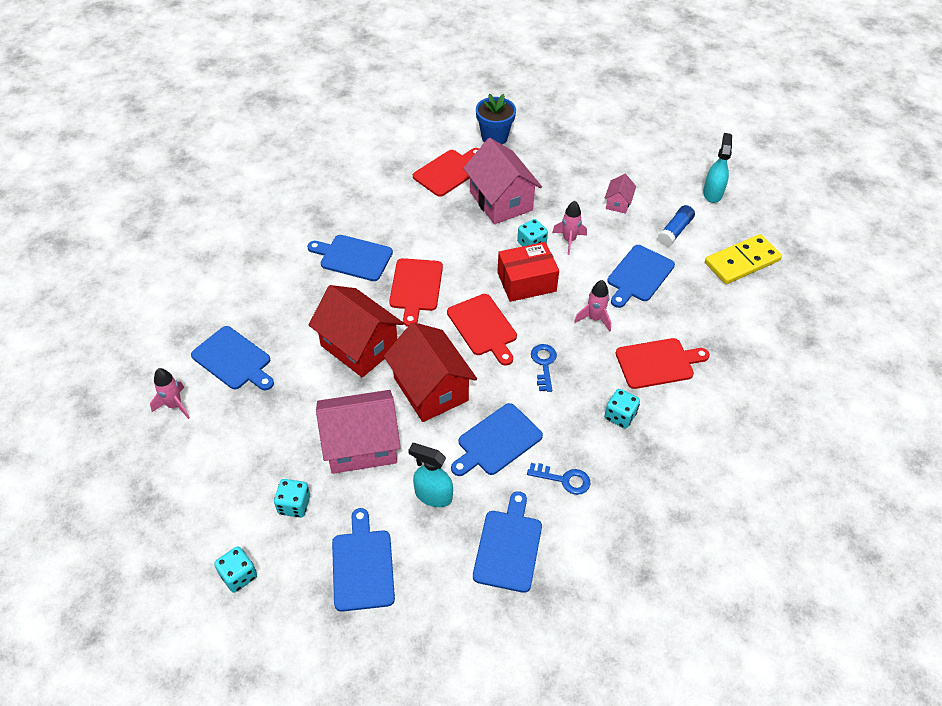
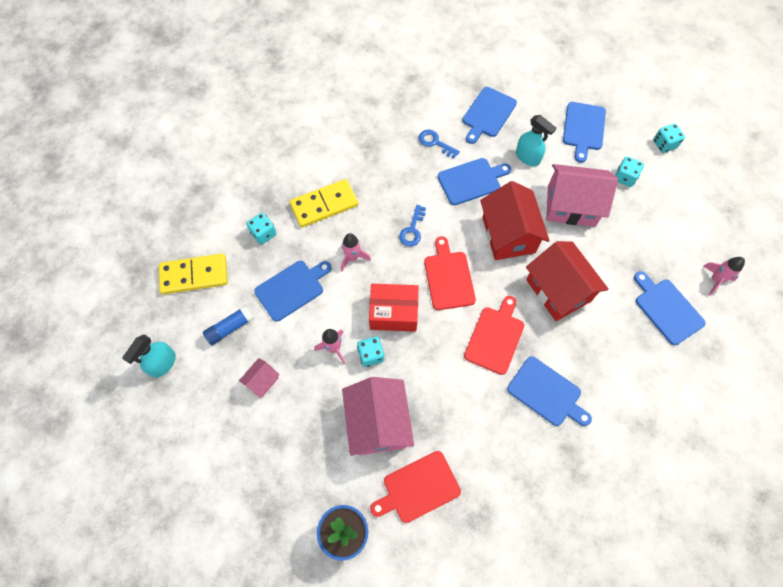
camera: 160 degrees left, 15 degrees up
(620, 416) = (375, 173): turquoise dice -> turquoise dice (263, 233)
(657, 363) = (324, 205): red cutting board -> yellow domino

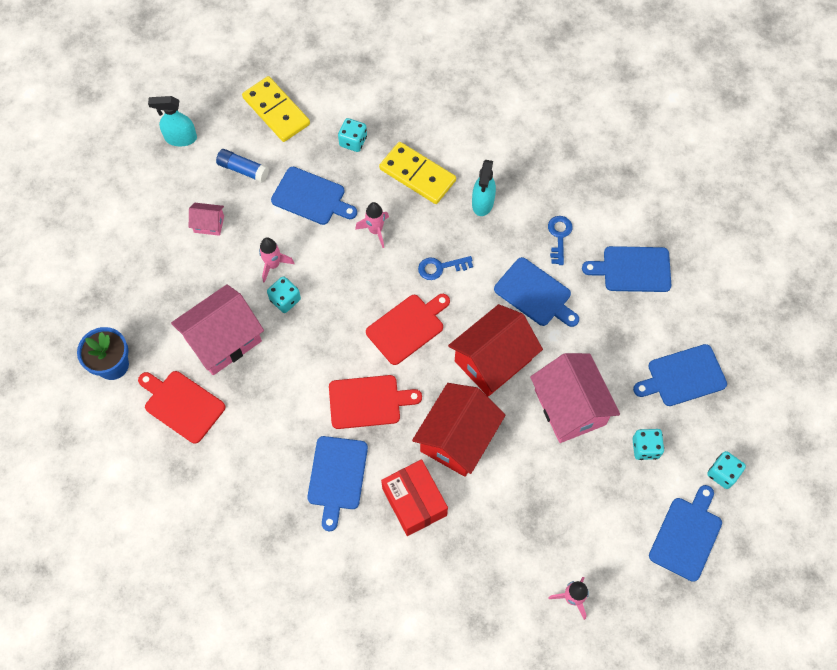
camera: 60 degrees right, 0 degrees up
(393, 312) = (339, 297): red box -> red box (414, 502)
(527, 157) = (603, 335): turquoise spray bottle -> turquoise spray bottle (482, 203)
(667, 309) = (503, 559): blue cutting board -> blue cutting board (686, 535)

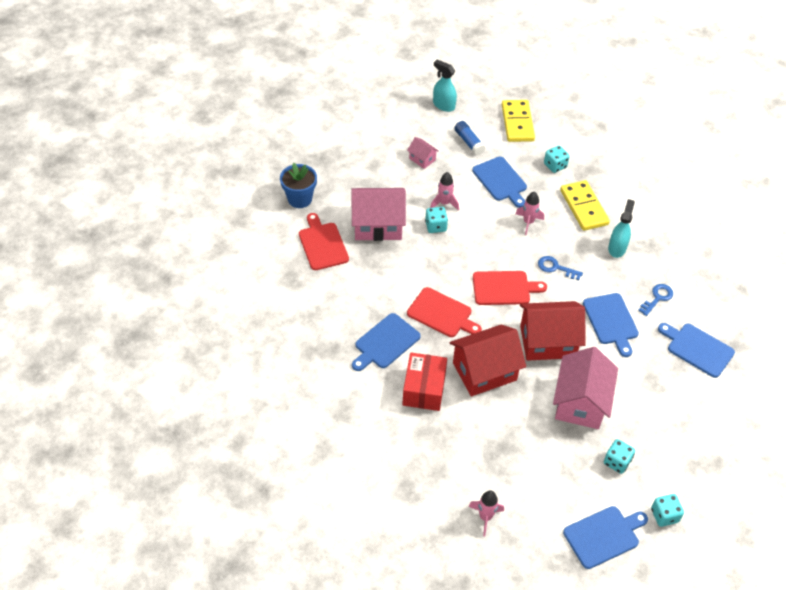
camera: 35 degrees right, 15 degrees down
(482, 203) = (617, 248): turquoise spray bottle -> turquoise spray bottle turned 150 degrees clockwise
(683, 376) = (683, 436): blue cutting board -> none

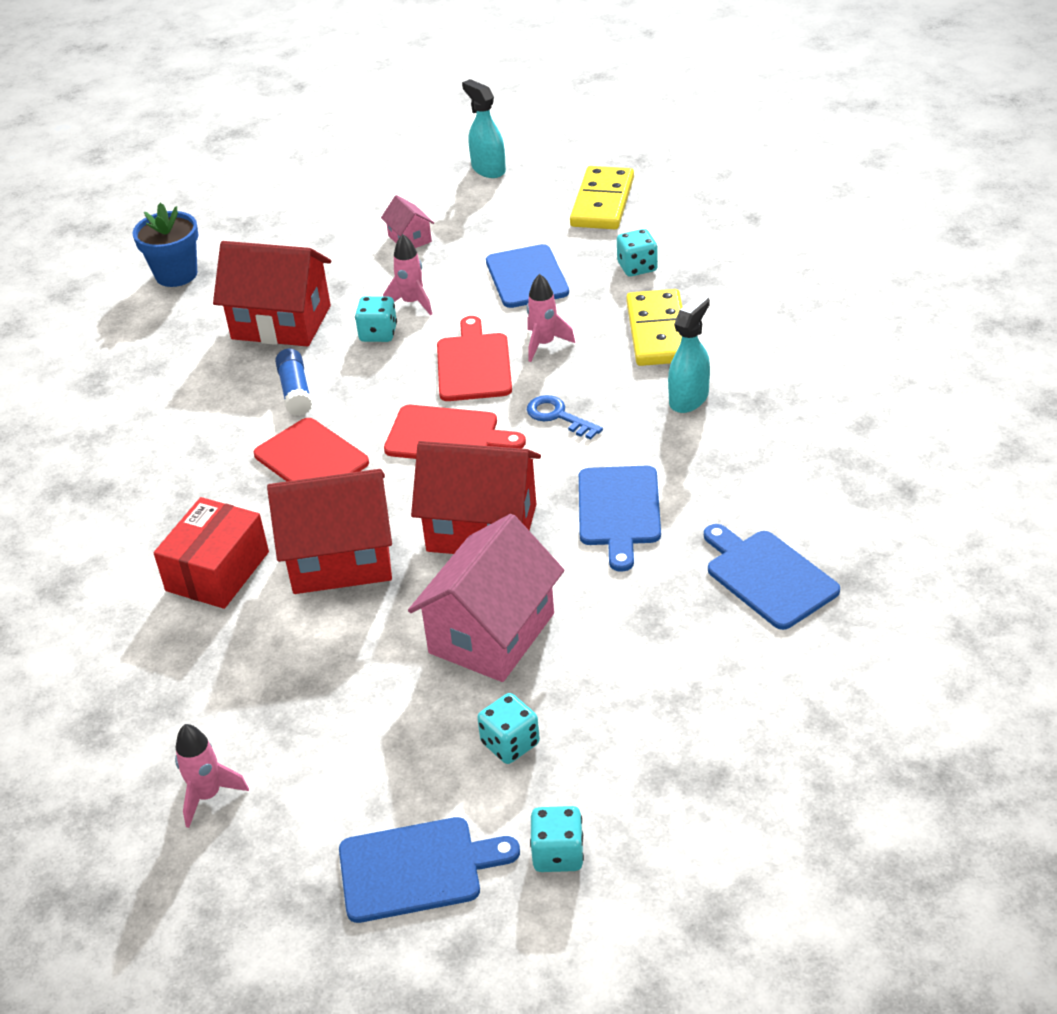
camera: 20 degrees right, 10 degrees down
(322, 244) = (174, 340): red cutting board -> red cutting board (473, 364)
(377, 225) = (281, 322): pink house -> red house
(385, 343) = (192, 492): blue cutting board -> none
(469, 142) = (503, 222): blue glue stick -> blue glue stick (295, 391)
(657, 298) = (727, 485): blue key -> none

